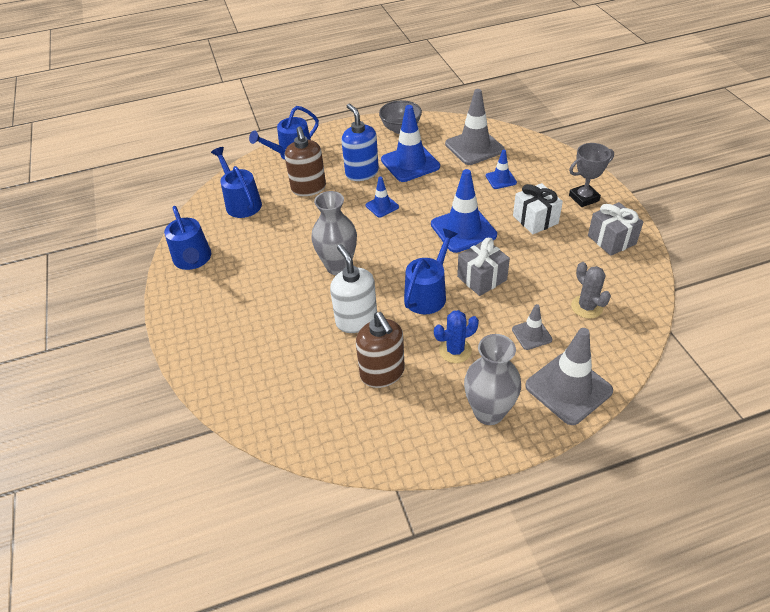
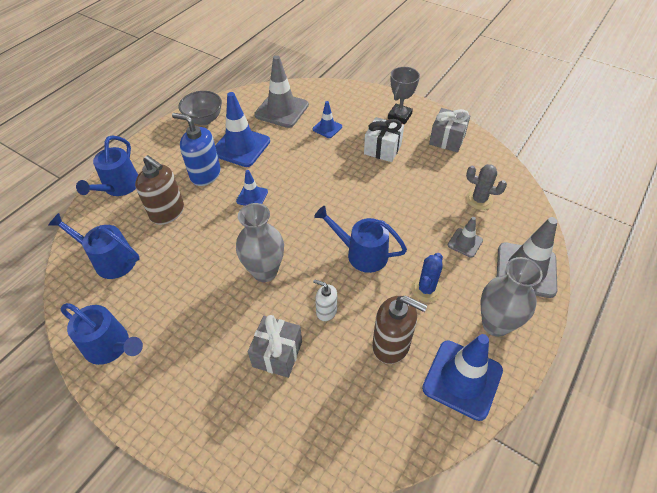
camera: 40 degrees left, 5 degrees up
(356, 320) = (326, 311): white soap dispenser -> white soap dispenser, size x0.57
(428, 294) = (362, 254): blue watering can -> blue watering can turned 60 degrees counterclockwise
(463, 230) = (338, 184): blue traffic cone -> blue traffic cone (462, 379)
(482, 278) = (389, 217): grey gift -> grey gift (277, 354)

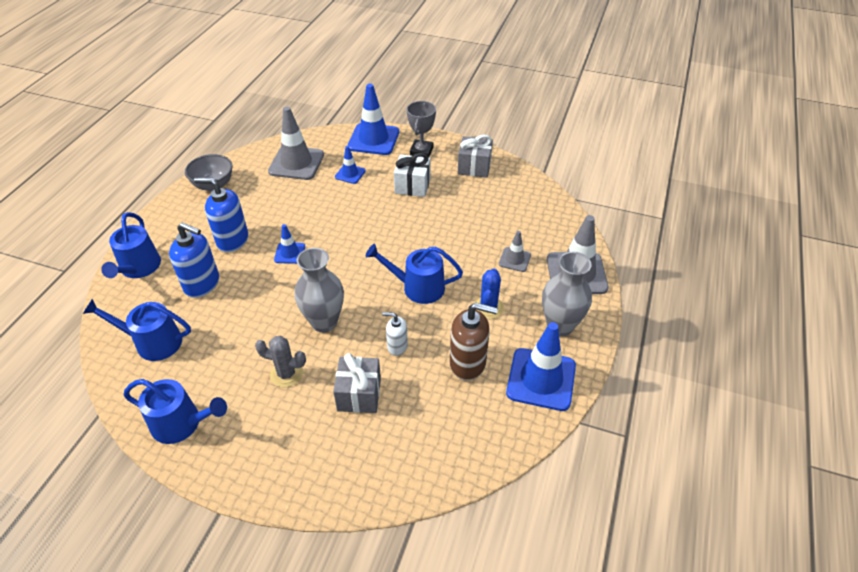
camera: 15 degrees left, 5 degrees down
(167, 212) = (202, 284): brown soap dispenser -> blue soap dispenser
(241, 147) = (263, 206): blue traffic cone -> blue traffic cone (373, 139)
(479, 200) = (518, 218): grey cactus -> grey cactus (286, 374)

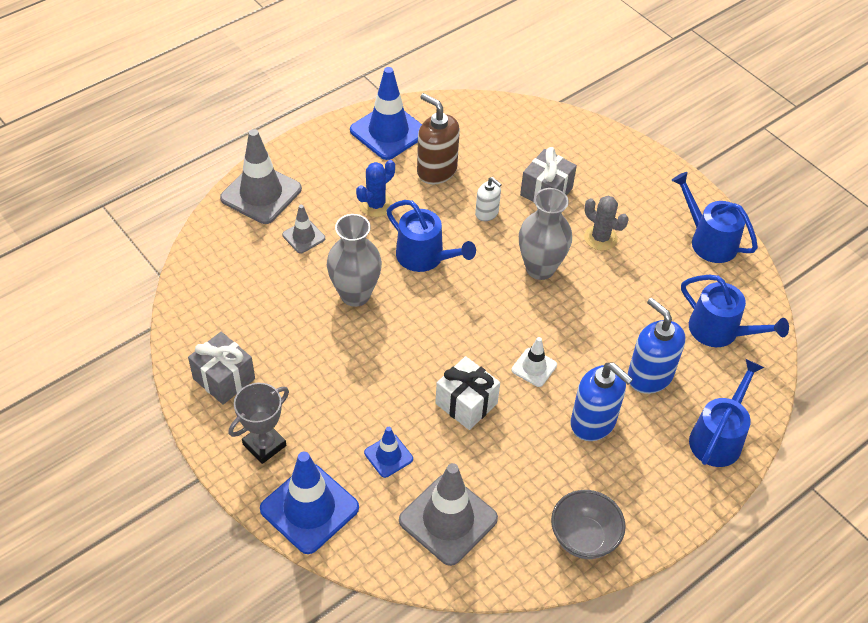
camera: 150 degrees left, 5 degrees up
(290, 253) = (534, 367): blue traffic cone -> white traffic cone
(412, 186) = (325, 390): white gift -> white gift (466, 403)
(560, 326) = (329, 159): grey vase -> grey vase (355, 295)

